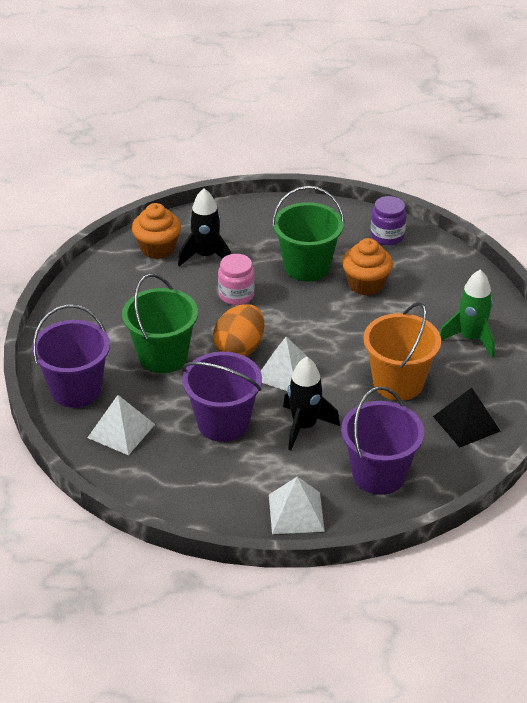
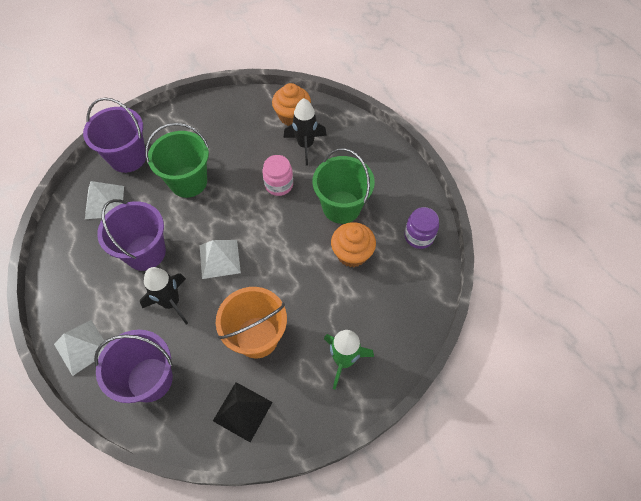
camera: 55 degrees right, 20 degrees up
(239, 349) = (225, 218): orange egg -> none

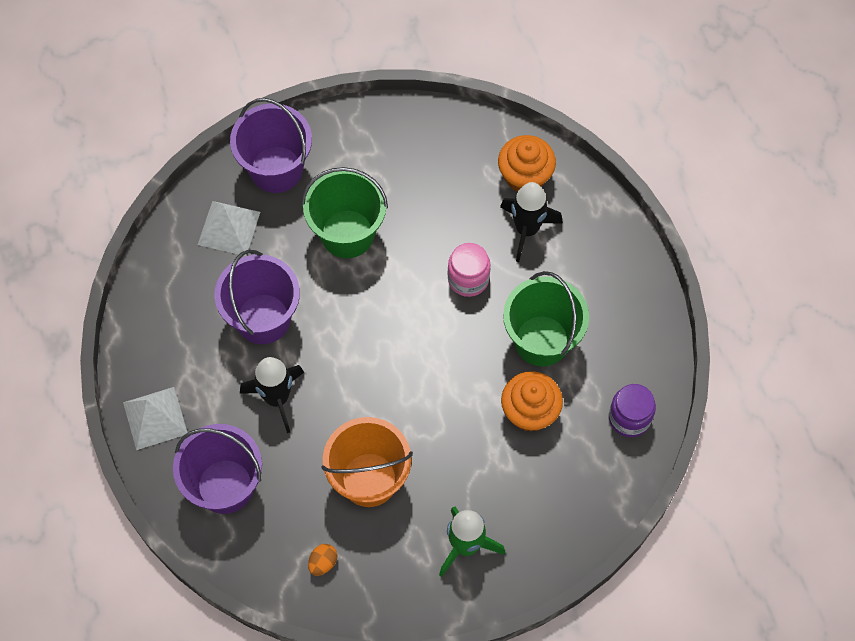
camera: 20 degrees right, 5 degrees up
(219, 259) = (355, 360): white pyramid -> none
(242, 411) = (323, 563): black pyramid -> orange egg

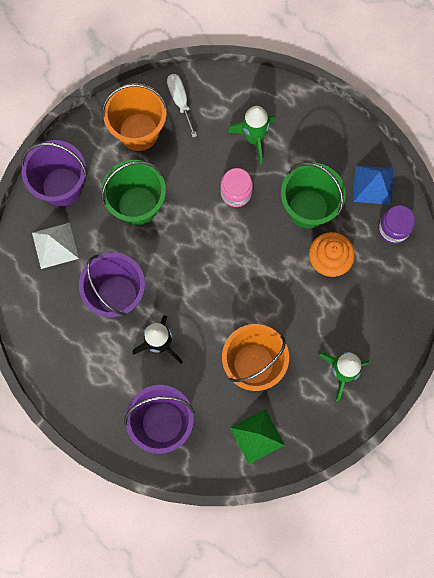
camera: 30 degrees left, 10 degrees up
(155, 418) = (87, 403): white pyramid -> none
(323, 563) = (257, 436): orange egg -> green pyramid
(399, 154) = (138, 132): none -> orange bucket
(467, 145) = (180, 101): none -> white screwdriver
(525, 176) = (231, 102): orange cupcake -> none
(527, 229) = (254, 138): black rocket -> green rocket
(636, 354) = (373, 184): none -> blue pyramid

